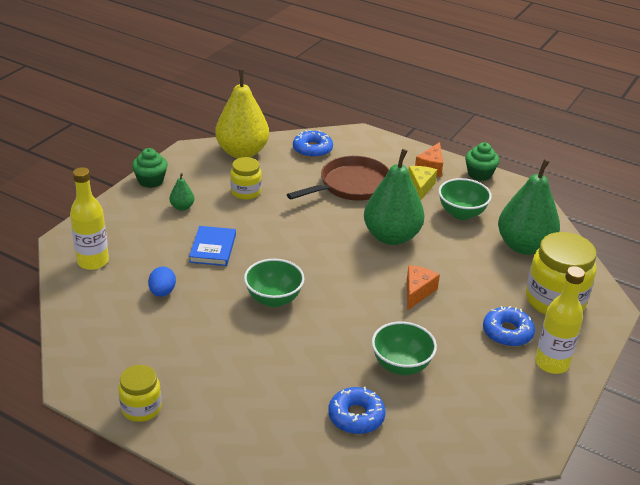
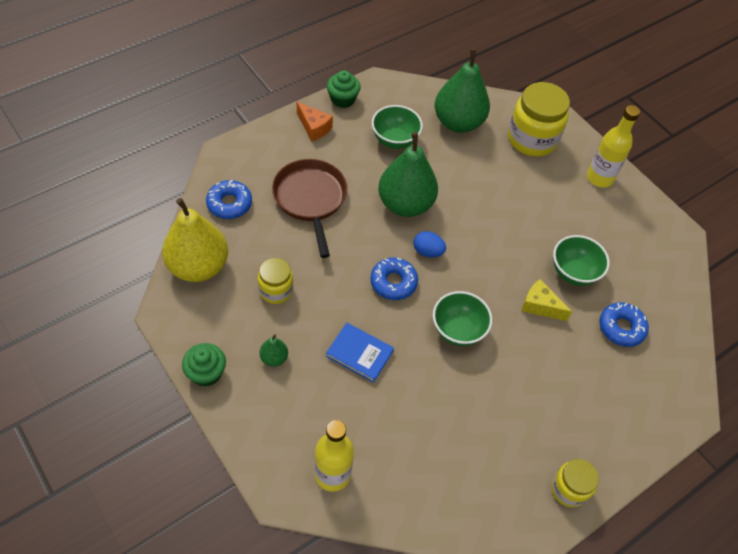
camera: 70 degrees left, 20 degrees up
(162, 292) = (411, 421): blue egg -> blue egg (427, 251)
(417, 292) = (488, 221): orange cheese -> none
(420, 188) = (342, 150): yellow cheese -> yellow cheese (540, 306)
(507, 332) = (558, 187): blue donut -> blue donut (393, 282)

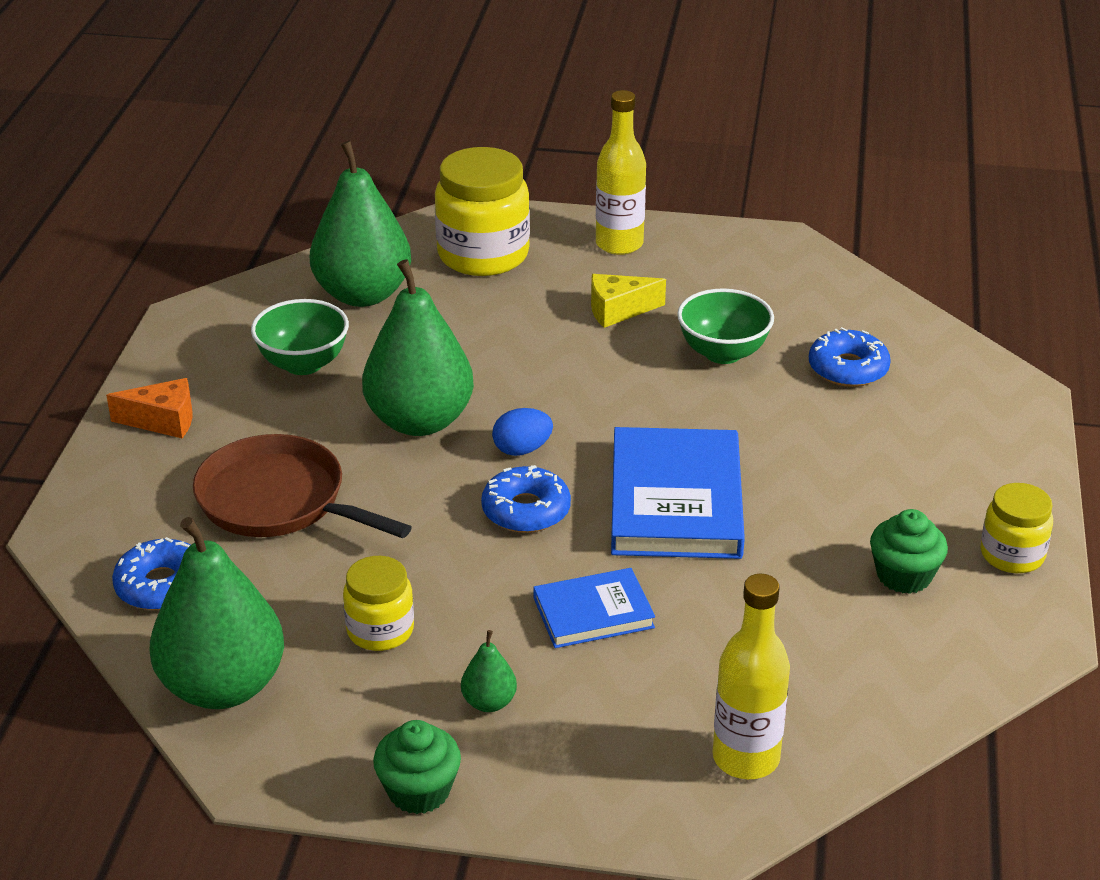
camera: 40 degrees left, 20 degrees down
(198, 266) = (223, 686): yellow pear -> green pear
(342, 99) = (159, 365): green cupcake -> green cupcake (904, 576)
(458, 330) = (676, 501): green bowl -> blue book
(540, 306) = (733, 410): yellow cheese -> yellow cheese (618, 310)

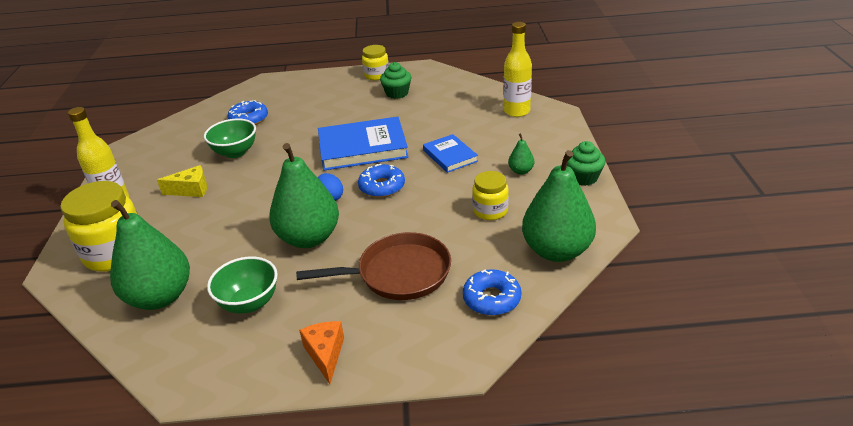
camera: 100 degrees left, 0 degrees up
(279, 501) = (398, 273): brown pan -> brown pan turned 120 degrees counterclockwise
(618, 310) = (191, 190): yellow cheese -> yellow cheese turned 75 degrees counterclockwise

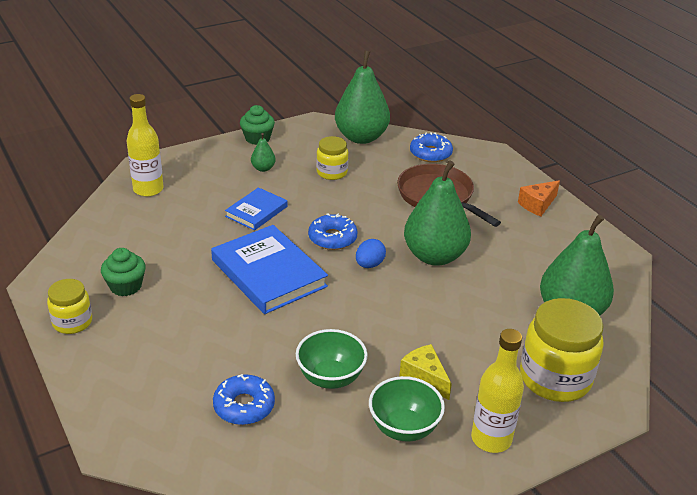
camera: 120 degrees left, 0 degrees up
(249, 303) = (530, 258): green bowl -> green bowl (404, 428)

